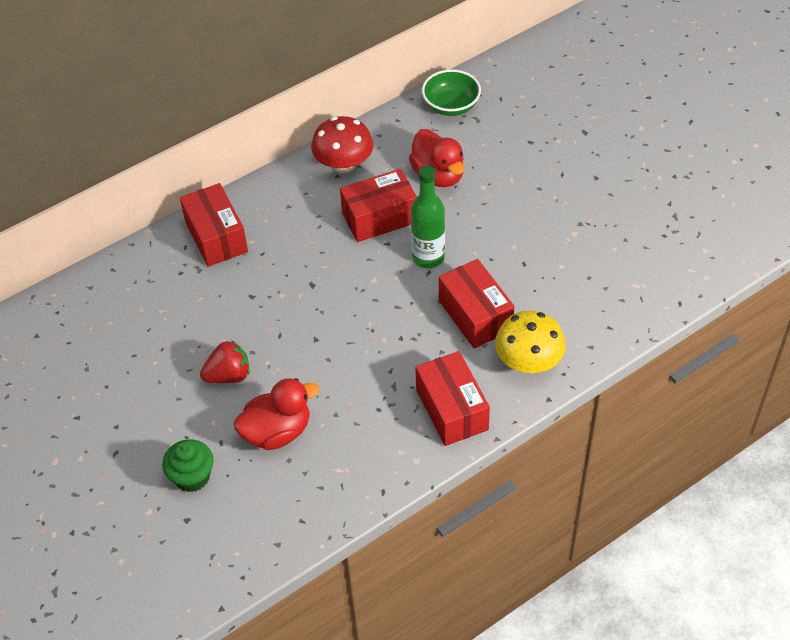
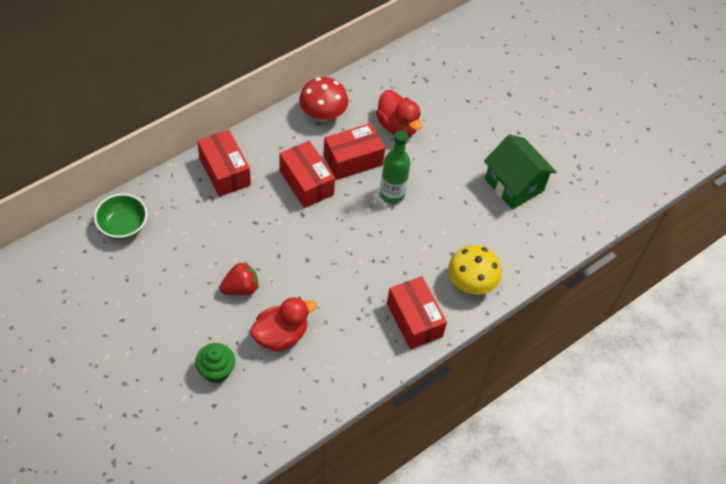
camera: 10 degrees left, 5 degrees up
(451, 106) = (405, 67): green bowl -> green bowl (123, 225)
(475, 315) = (429, 243): red box -> red box (306, 182)
(588, 241) = (514, 185): none -> green house

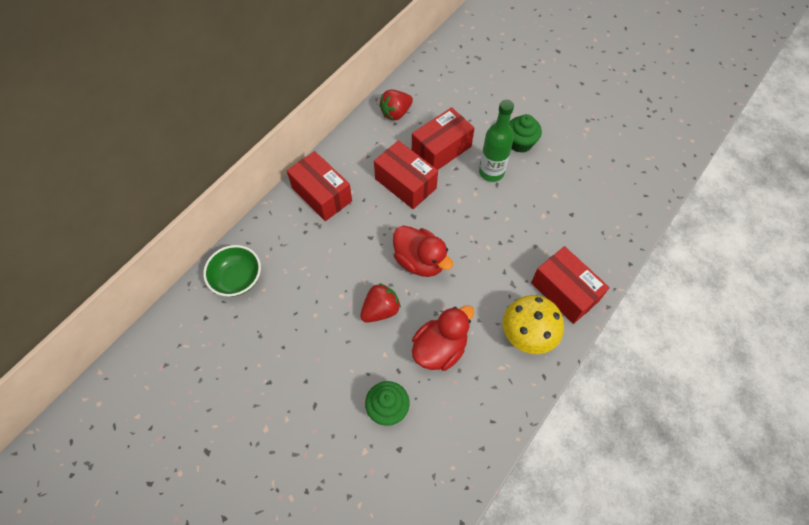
camera: 10 degrees left, 5 degrees up
(323, 113) = (396, 113): red mushroom -> red strawberry
(397, 126) = (470, 106): red duck -> red duck (420, 261)
(431, 174) = (520, 143): none -> green cupcake
(471, 282) = (602, 237): yellow mushroom -> yellow mushroom (528, 334)
(514, 185) = (599, 132): green house -> none

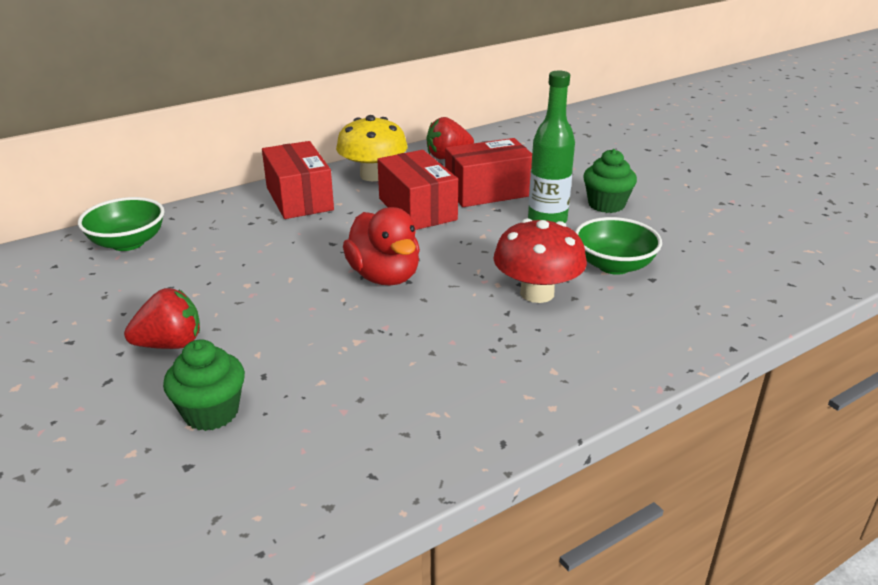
camera: 20 degrees right, 30 degrees down
(380, 310) = (289, 309): red strawberry -> red strawberry (170, 344)
(440, 348) = (347, 367): red duck -> none
(513, 248) = (537, 293): none -> red mushroom
(528, 334) = (505, 385): yellow mushroom -> yellow mushroom (373, 175)
(546, 208) = (614, 265): none -> green bowl
(564, 291) = (597, 353): red box -> none

